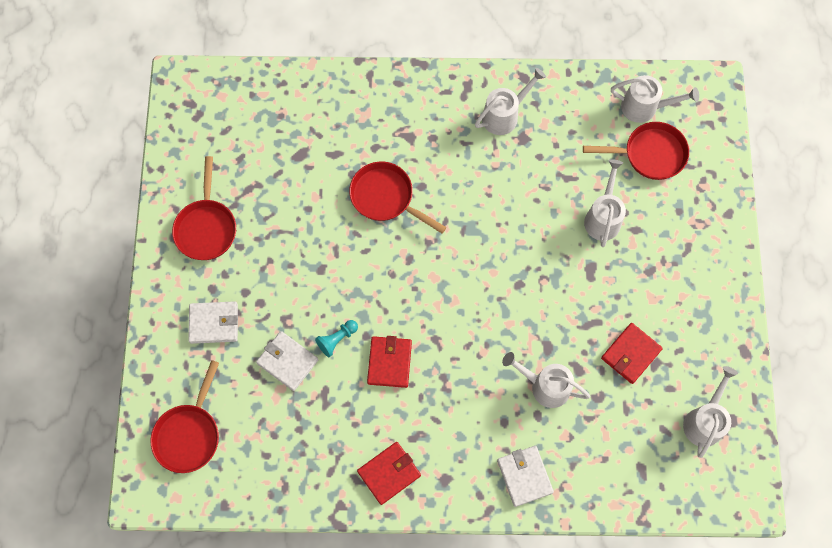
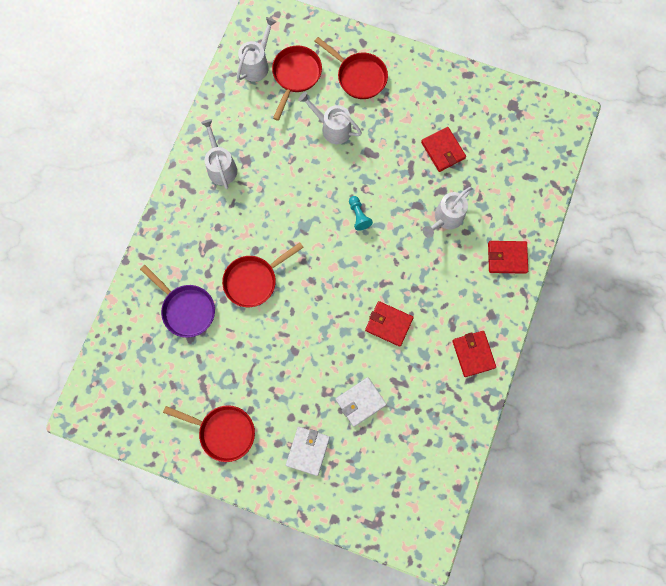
camera: 70 degrees left, 5 degrees up
(189, 434) = (392, 498): red pan -> red pan (359, 76)
(327, 140) = (186, 309): none -> purple pan
(337, 339) = (356, 357): turquoise pawn -> turquoise pawn (358, 216)
(524, 476) = (507, 258): white wallet -> red wallet
(704, 420) = (507, 121): white watering can -> none

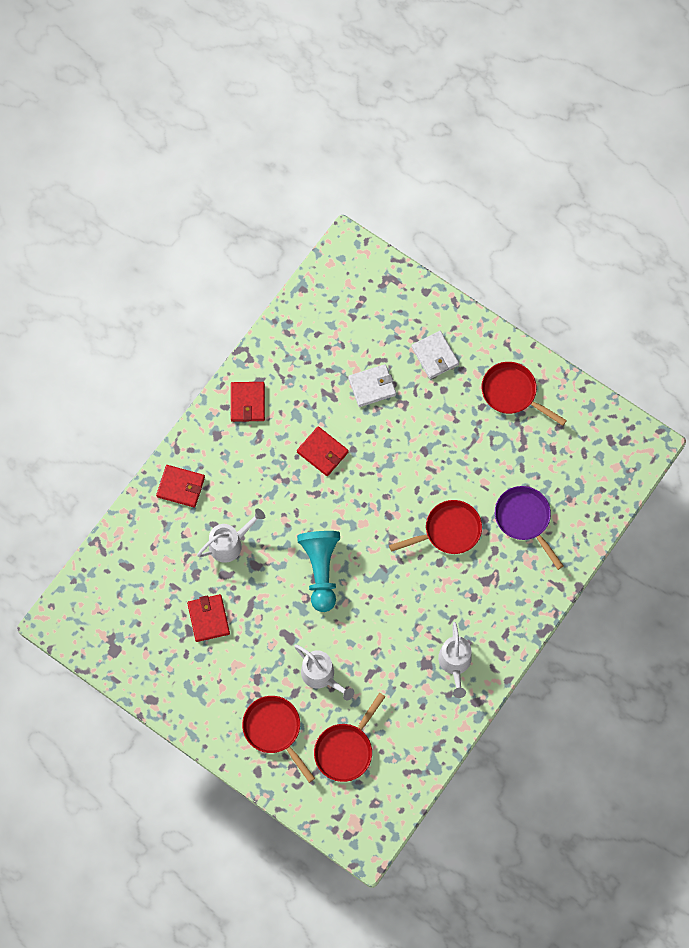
camera: 165 degrees left, 5 degrees down
(257, 64) = (386, 776): white watering can -> none
(308, 451) = (435, 356): white wallet -> white wallet turned 60 degrees counterclockwise
(358, 216) = (321, 570): turquoise pawn -> turquoise pawn, size x2.11

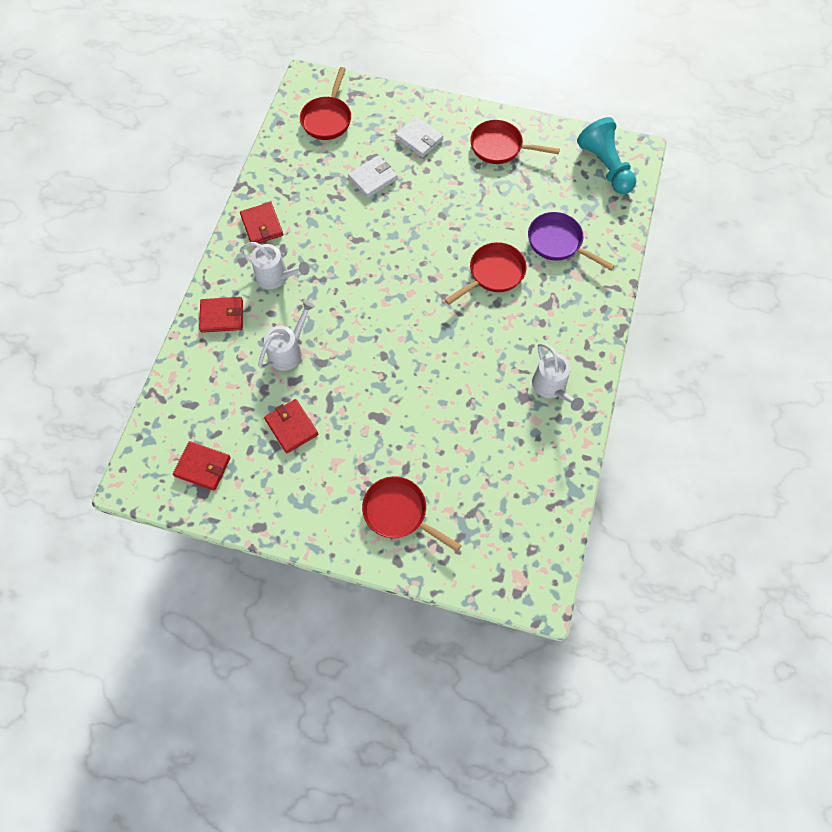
camera: 20 degrees left, 5 degrees down
(321, 570) = (387, 346): turquoise pawn -> turquoise pawn (605, 166)
(322, 452) = (348, 245): red wallet -> red wallet (203, 467)
(322, 676) = (427, 443): white watering can -> white watering can (276, 277)
(346, 749) = (479, 506): red pan -> red pan (327, 119)

